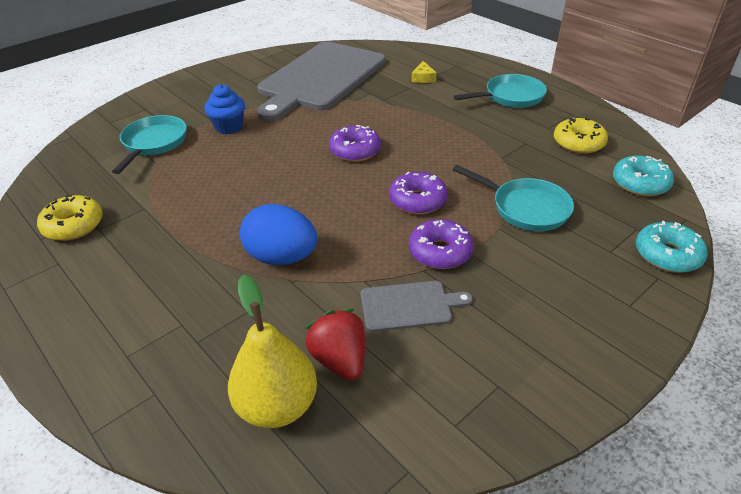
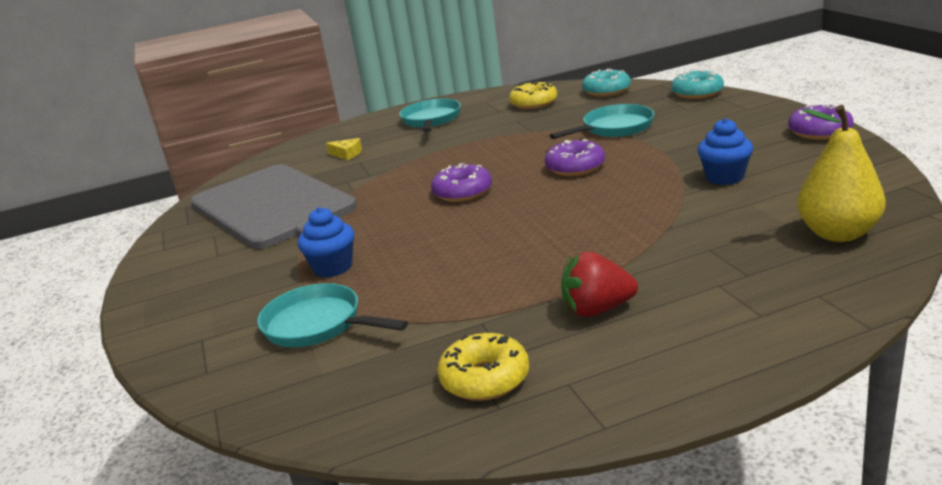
camera: 65 degrees left, 15 degrees down
(281, 257) = (630, 232): blue egg -> none
(340, 360) = (786, 207): red strawberry -> red strawberry (597, 310)
(409, 306) = (725, 177): grey cutting board -> blue cupcake
(440, 252) = (657, 162): purple donut -> purple donut (819, 132)

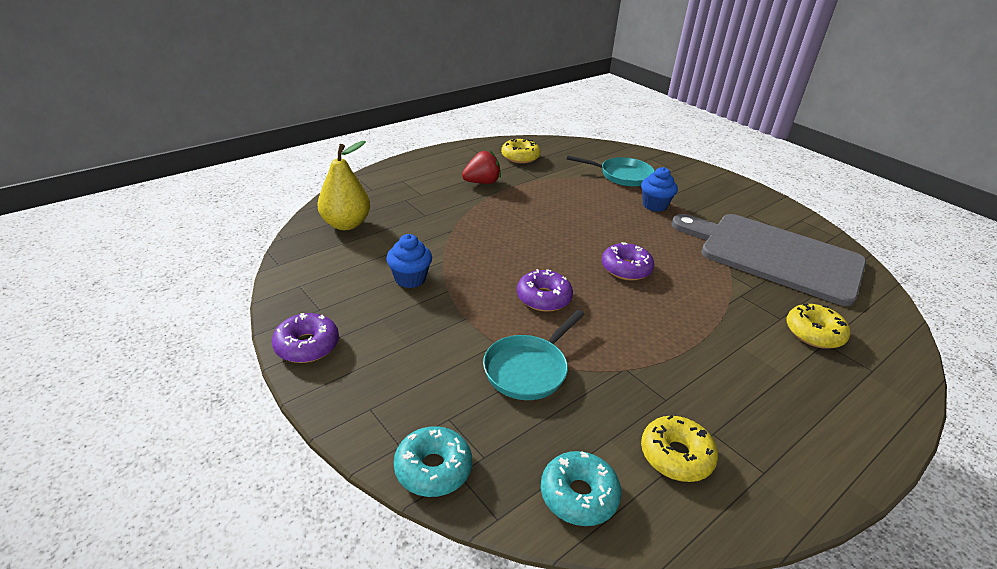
camera: 155 degrees right, 10 degrees up
(347, 154) = (814, 333): yellow cheese -> yellow donut
(431, 120) = (793, 411): turquoise pan -> none

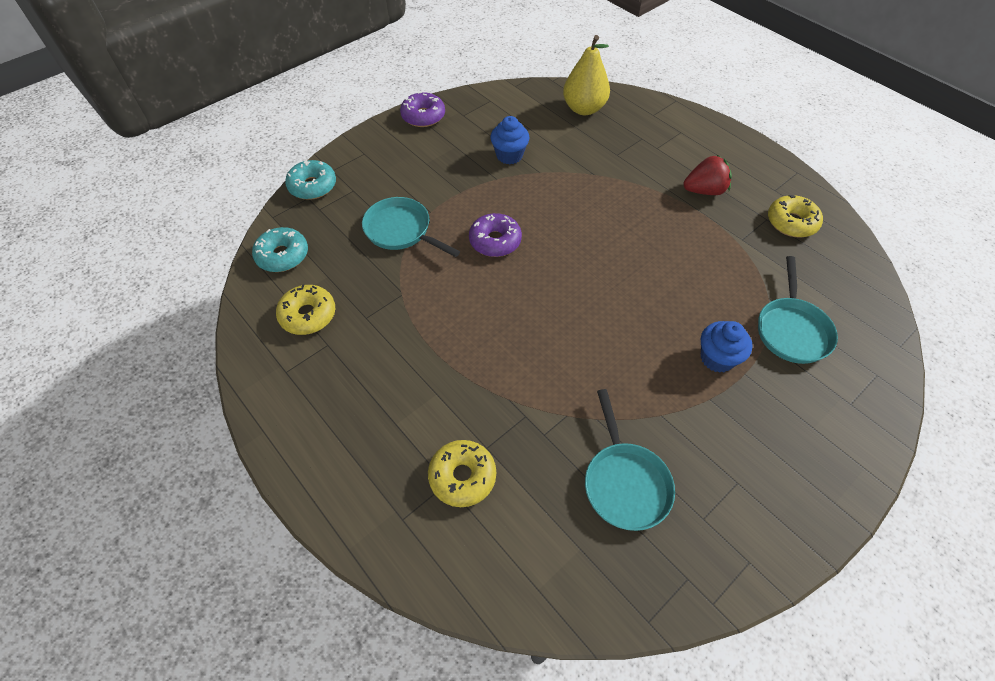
camera: 90 degrees right, 20 degrees up
(482, 182) = (704, 191): red strawberry -> red strawberry turned 75 degrees counterclockwise
(626, 269) = (557, 310): purple donut -> none
(774, 256) = (624, 483): grey cutting board -> turquoise pan

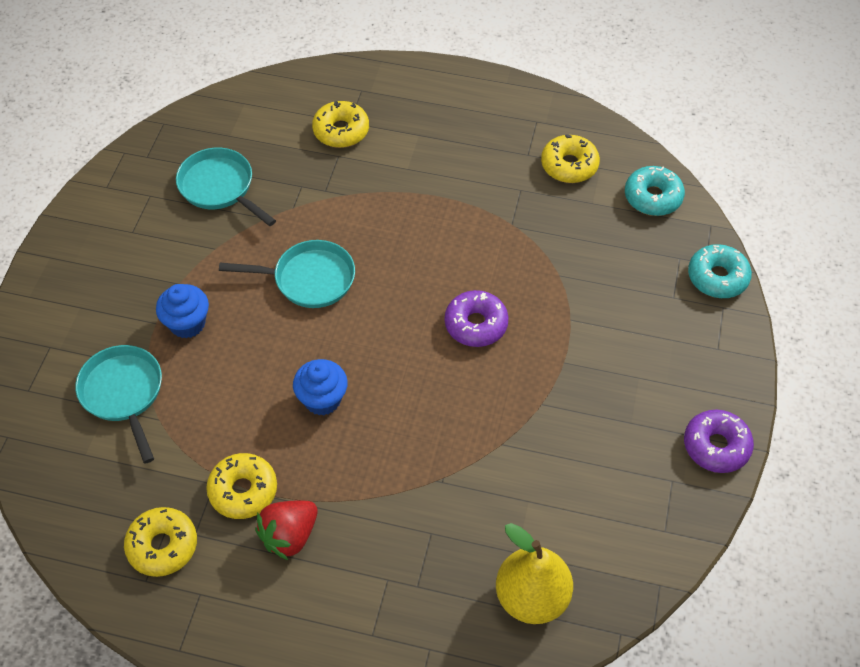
camera: 145 degrees right, 0 degrees up
(401, 230) = (576, 282): turquoise pan -> turquoise pan (309, 279)
(509, 155) = (557, 447): blue cupcake -> blue cupcake (322, 399)
(723, 226) = (243, 490): none -> yellow donut

